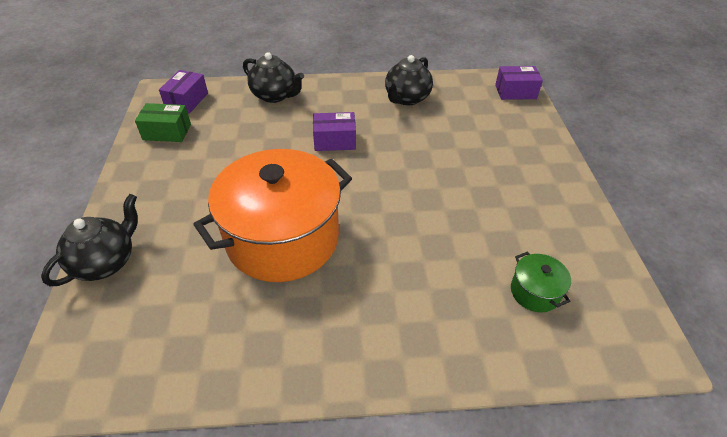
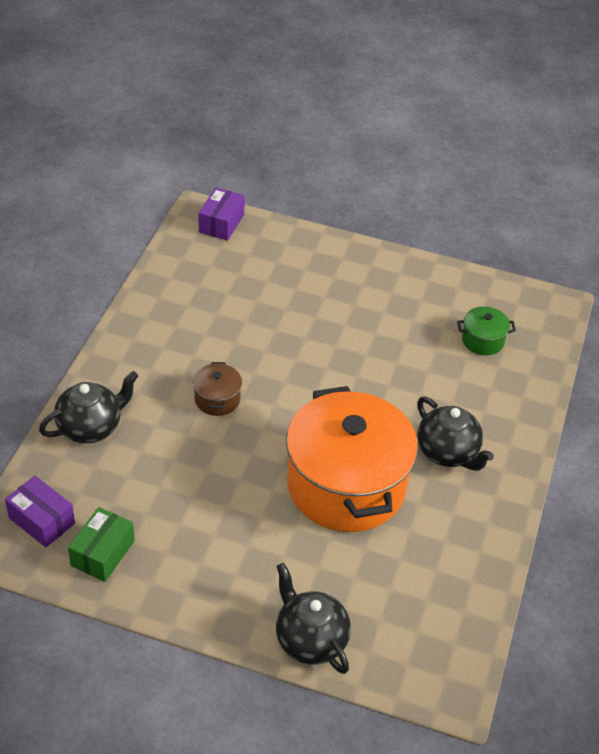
camera: 70 degrees left, 0 degrees up
(334, 141) = (217, 399): purple box -> brown pot
(406, 98) = (177, 312): black teapot -> black teapot (448, 453)

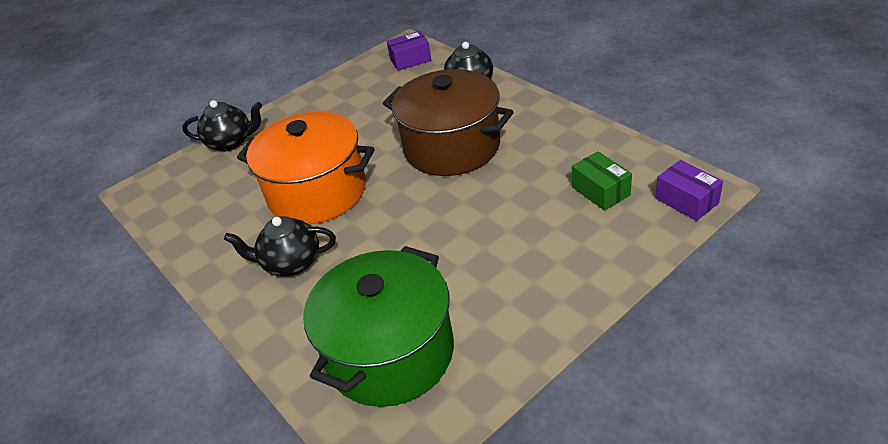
camera: 130 degrees right, 5 degrees down
(102, 553) = (367, 77): green box -> green box (600, 191)
(217, 399) = (452, 147): brown pot -> brown pot, size x2.47
(482, 340) = (390, 353): green pot -> green pot, size x2.47

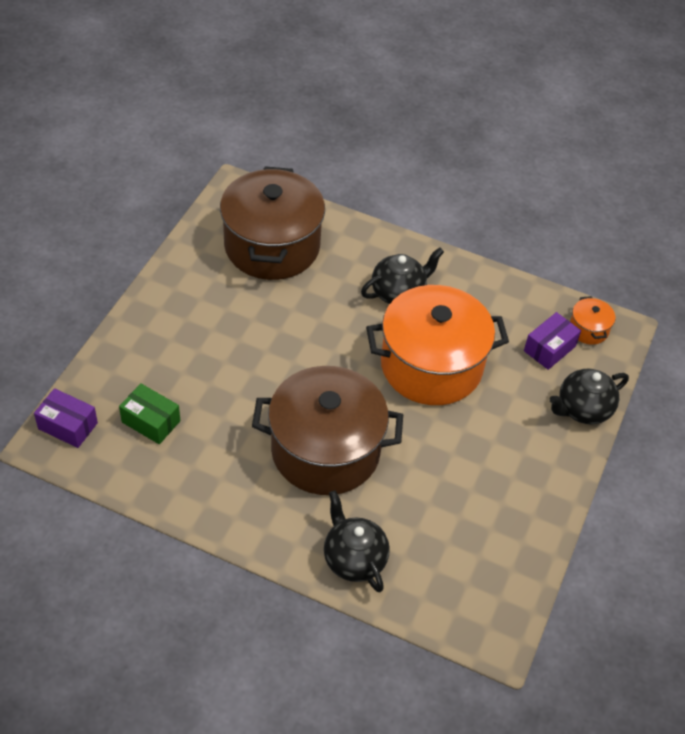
camera: 145 degrees right, 10 degrees up
(160, 196) = (588, 329): none -> orange pot
(390, 353) = (272, 246): green pot -> brown pot
(410, 60) = (467, 602): purple box -> purple box (549, 349)

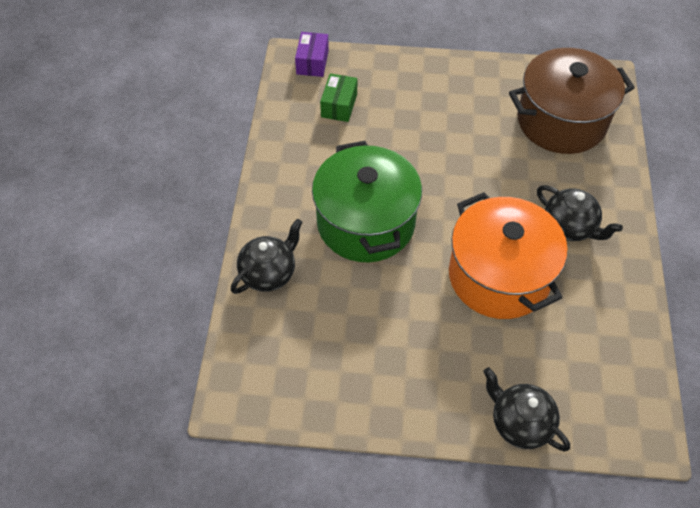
camera: 75 degrees right, 5 degrees up
(325, 450) = (366, 223): brown pot -> green pot
(549, 349) = (581, 374): purple box -> none
(588, 329) = (630, 407): orange pot -> none

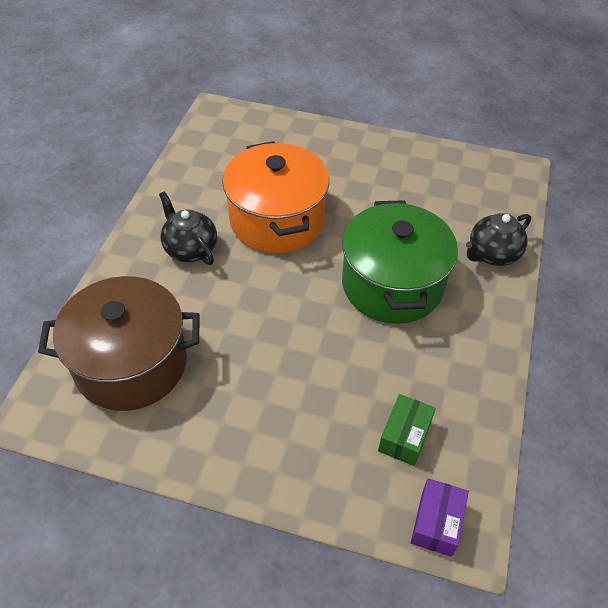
camera: 170 degrees left, 5 degrees down
(520, 423) = (301, 130): black teapot -> none

